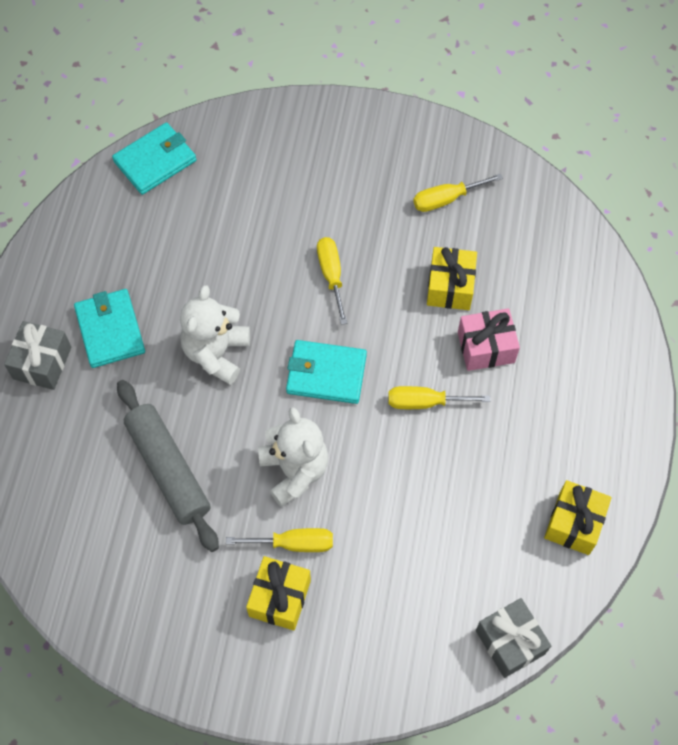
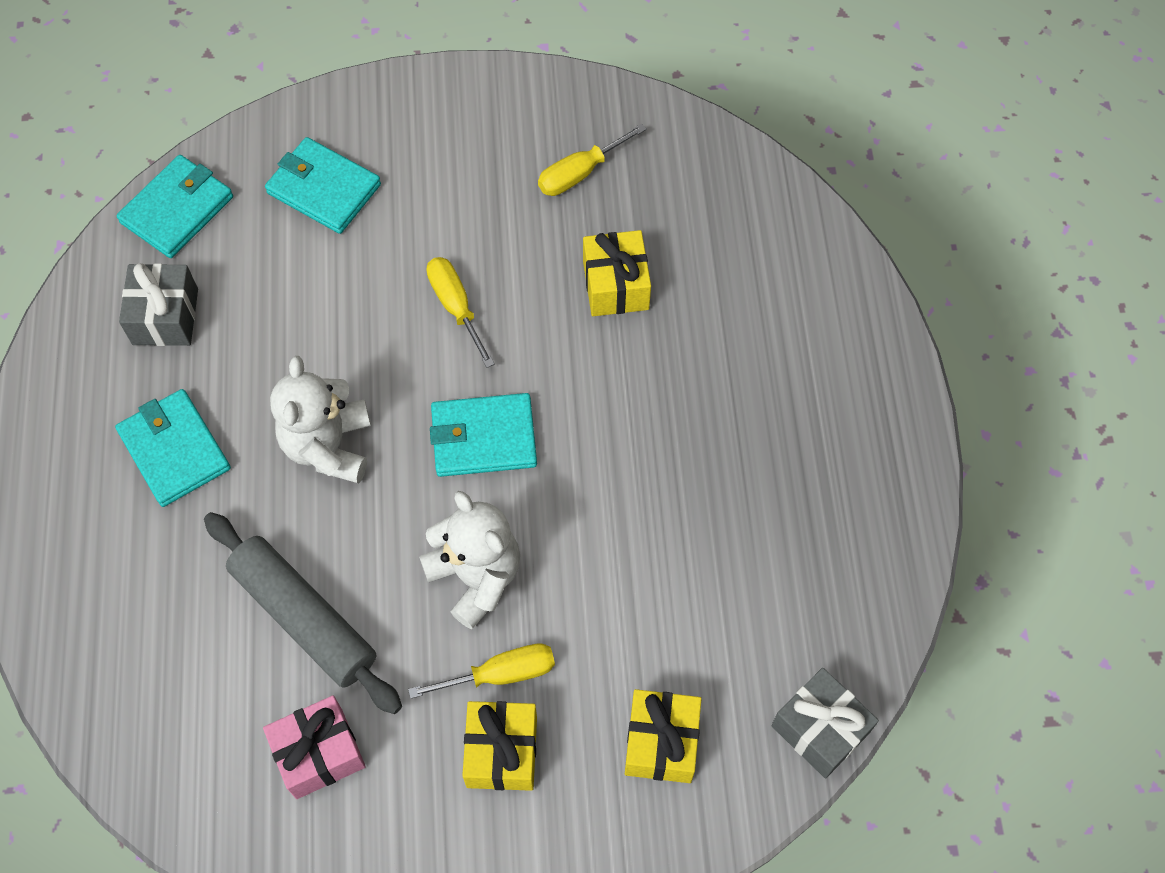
camera: 15 degrees left, 0 degrees up
(42, 363) = (91, 517): grey gift -> grey gift (165, 317)
(260, 169) = (323, 189): none -> turquoise wallet
(425, 402) = (623, 443): yellow screwdriver -> none
(486, 347) = (683, 352): pink gift -> pink gift (319, 753)
(574, 523) = (859, 553): yellow gift -> yellow gift (661, 742)

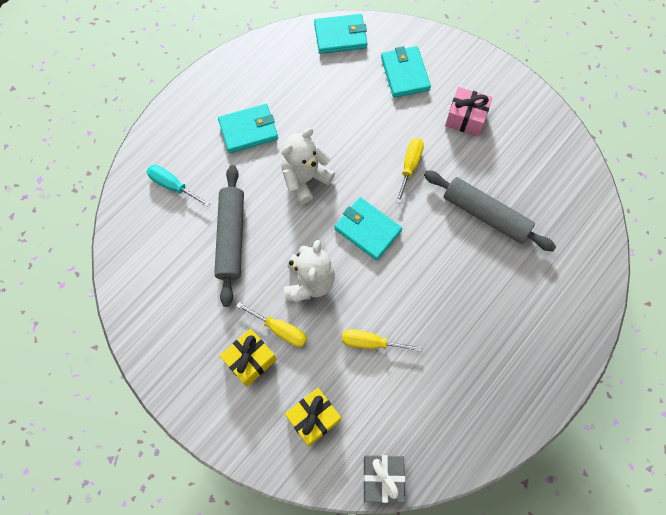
camera: 45 degrees right, 5 degrees up
(139, 625) = (173, 186): none -> turquoise screwdriver
(165, 317) = (295, 75): grey gift -> none
(174, 450) = (248, 130): turquoise wallet -> turquoise wallet turned 60 degrees clockwise
(319, 753) = (186, 294): pink gift -> pink gift (465, 118)
(580, 173) = (518, 154): yellow screwdriver -> yellow screwdriver (370, 342)
(615, 285) = (485, 215): yellow gift -> grey rolling pin

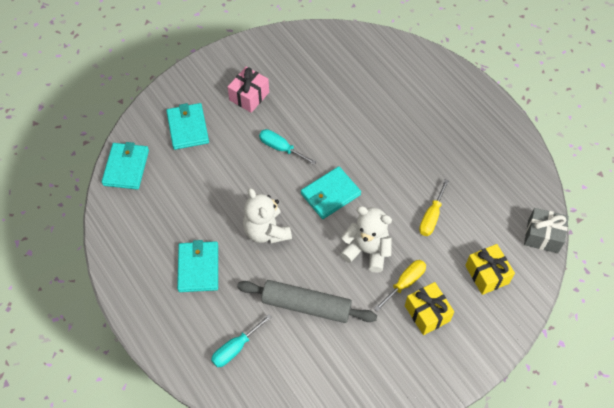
camera: 75 degrees left, 10 degrees down
(405, 74) = (187, 128): turquoise wallet -> turquoise wallet turned 75 degrees clockwise
(410, 166) = (281, 148): yellow screwdriver -> turquoise screwdriver
(485, 215) = (341, 108): grey rolling pin -> none

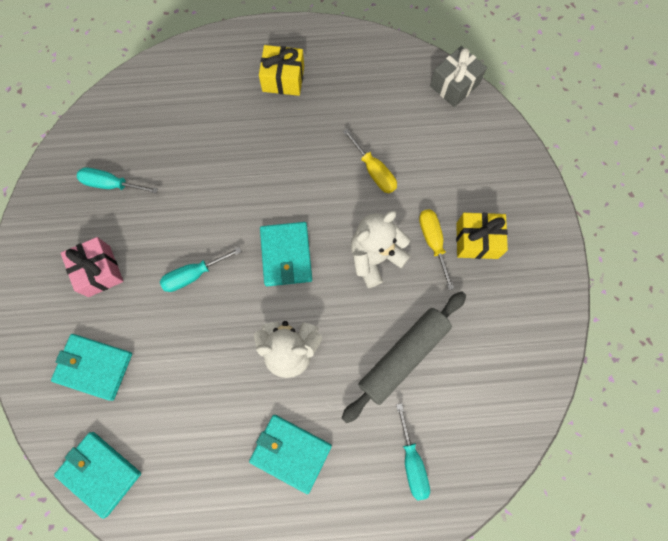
camera: 60 degrees left, 15 degrees up
(310, 70) = (111, 184): none -> turquoise screwdriver
(487, 274) = (466, 160): yellow gift -> yellow gift (283, 79)

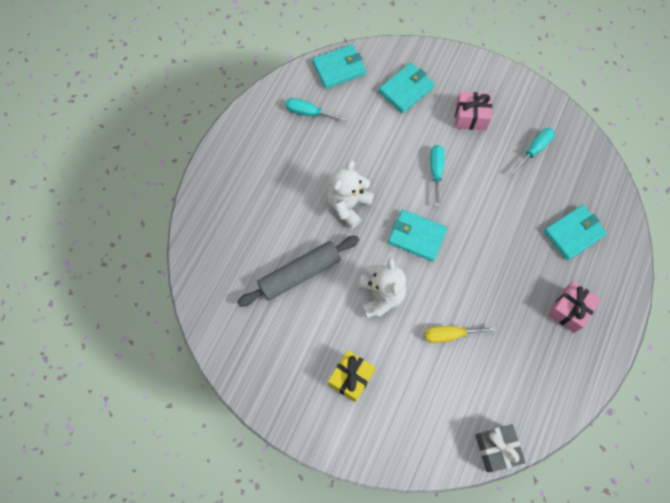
camera: 120 degrees right, 5 degrees down
(283, 79) = (569, 310): yellow gift -> pink gift
(290, 453) = (284, 173): turquoise wallet -> turquoise wallet (573, 233)
(403, 356) = (299, 274): grey rolling pin -> grey rolling pin turned 75 degrees clockwise
(412, 462) = (231, 240): turquoise screwdriver -> turquoise screwdriver (309, 113)
(433, 242) = (369, 344): yellow screwdriver -> none

